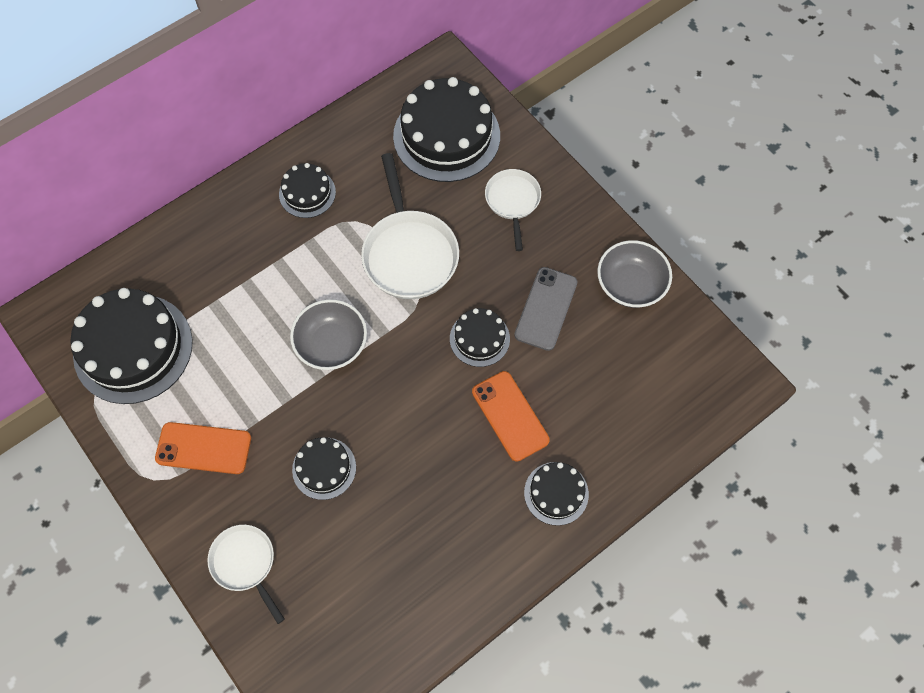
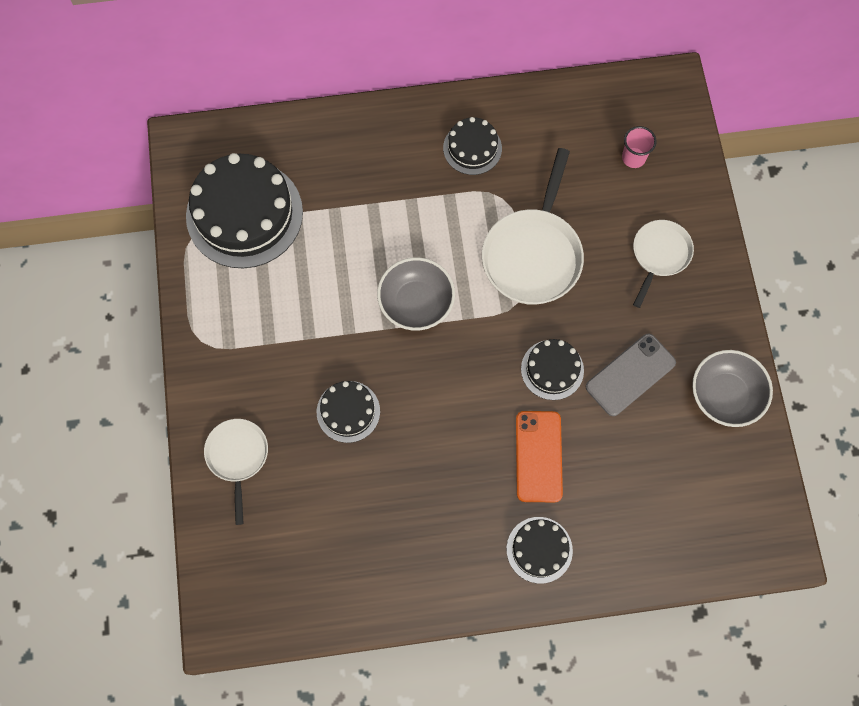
camera: 30 degrees right, 5 degrees up
(203, 448) = (256, 336): orange phone -> none
(446, 136) = (633, 158): black cake -> pink cup

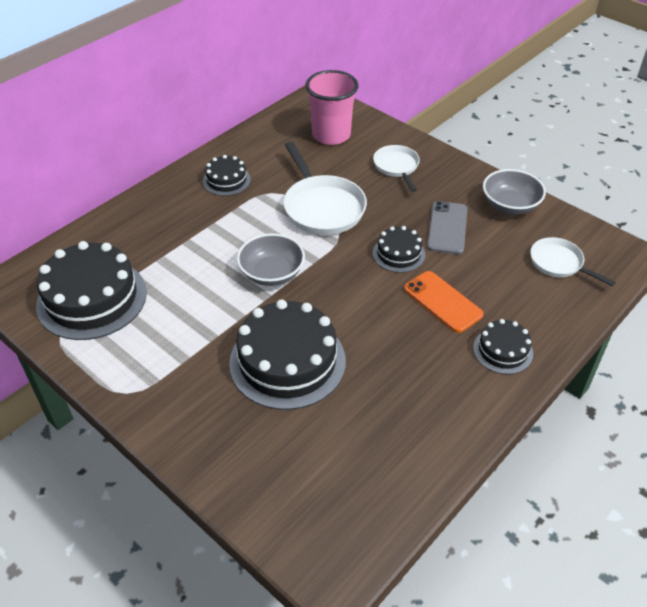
camera: 40 degrees left, 25 degrees down
(238, 457) = (229, 446): white pan -> white pan (559, 263)
(348, 411) = (287, 361): black cake -> black cake, size x1.94
(633, 158) = (331, 135): pink cup -> pink cup, size x2.11

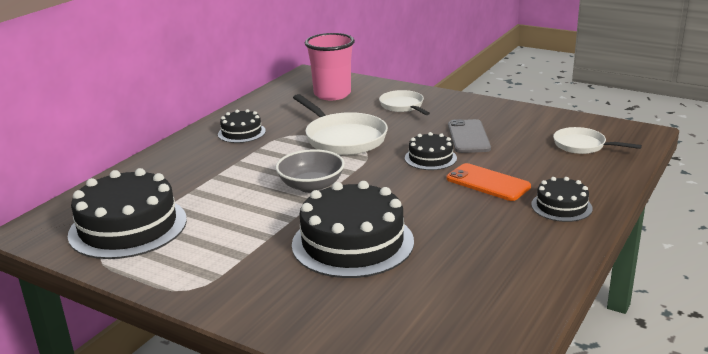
camera: 10 degrees left, 20 degrees down
(510, 205) = (519, 116): grey bowl -> none

